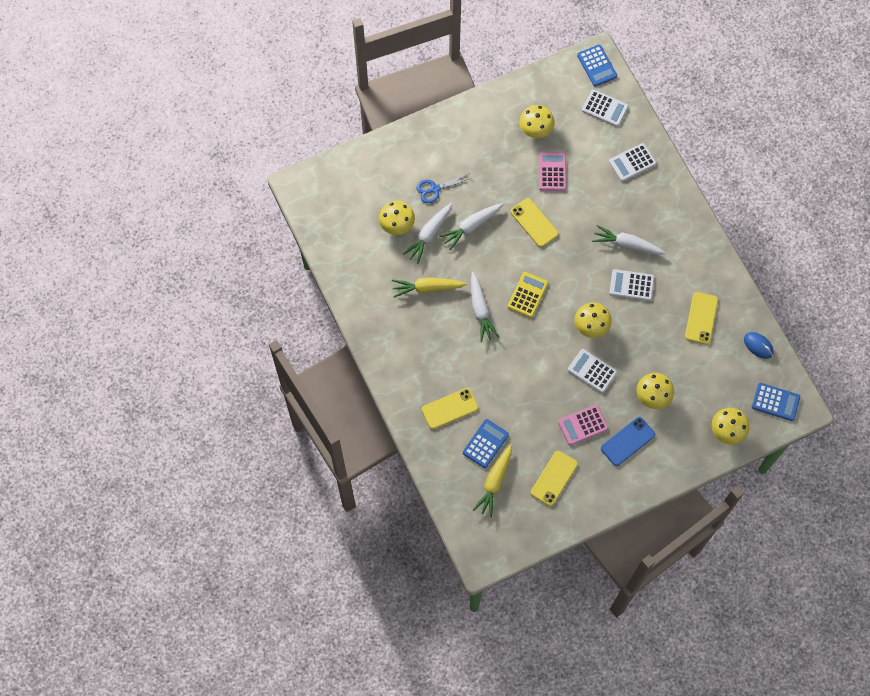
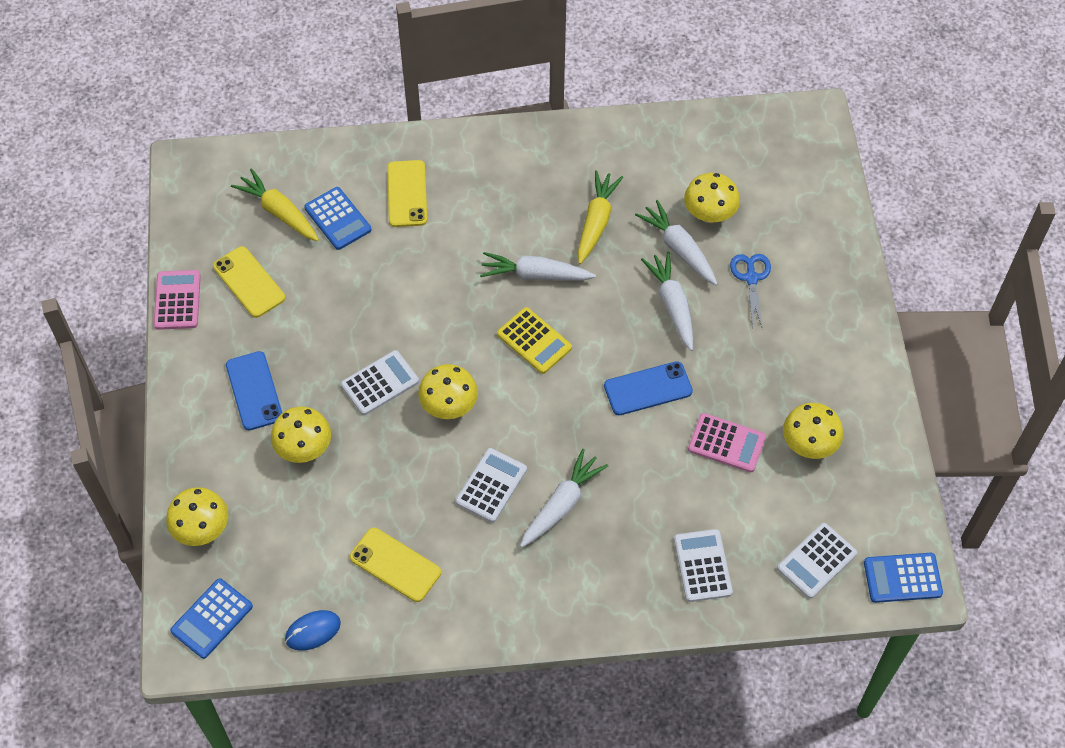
camera: 110 degrees right, 10 degrees down
(534, 223) = (648, 388): yellow phone -> blue phone
(583, 425) = (306, 343): pink calculator -> pink calculator (177, 300)

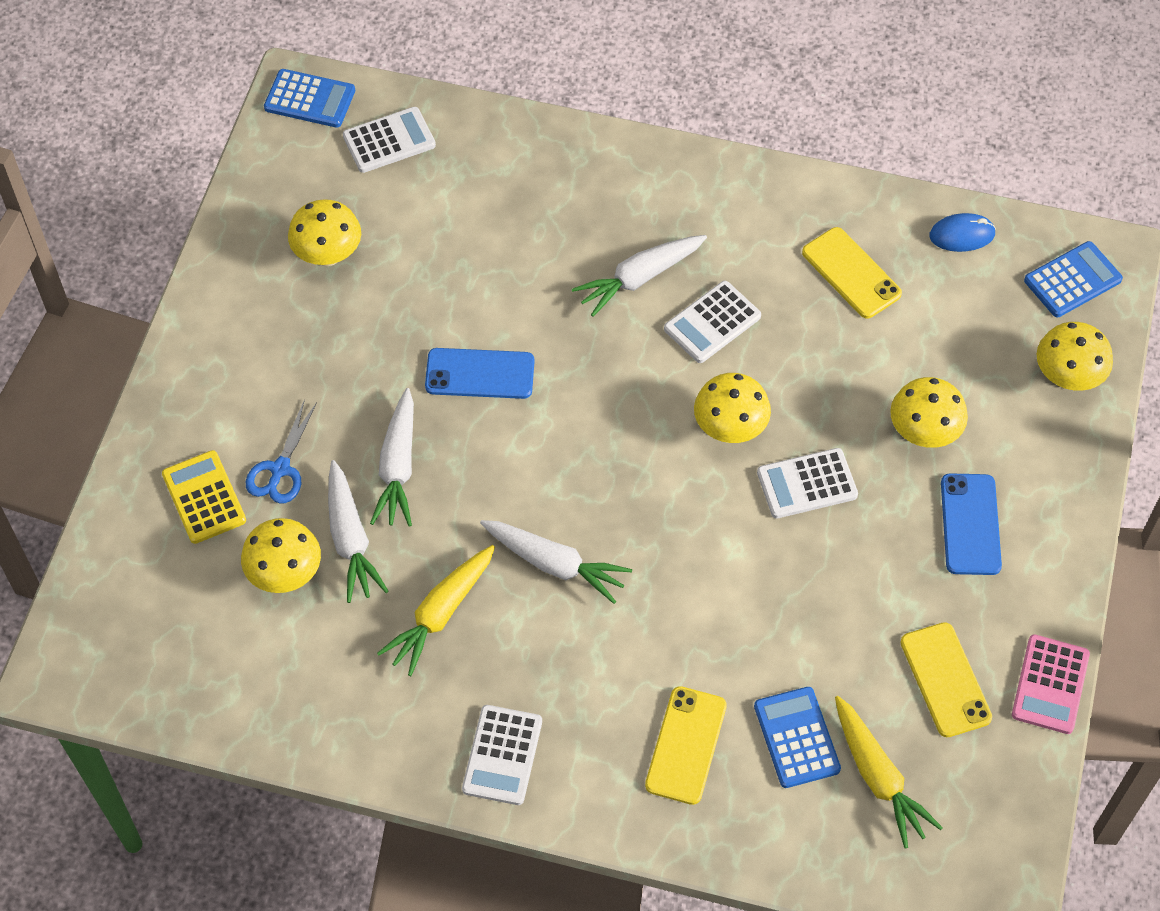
camera: 160 degrees left, 0 degrees up
(534, 341) = (593, 476): yellow calculator -> yellow calculator (204, 497)
(702, 566) = (513, 172): white calculator -> white calculator (502, 755)
(726, 443) = (420, 285): pink calculator -> none

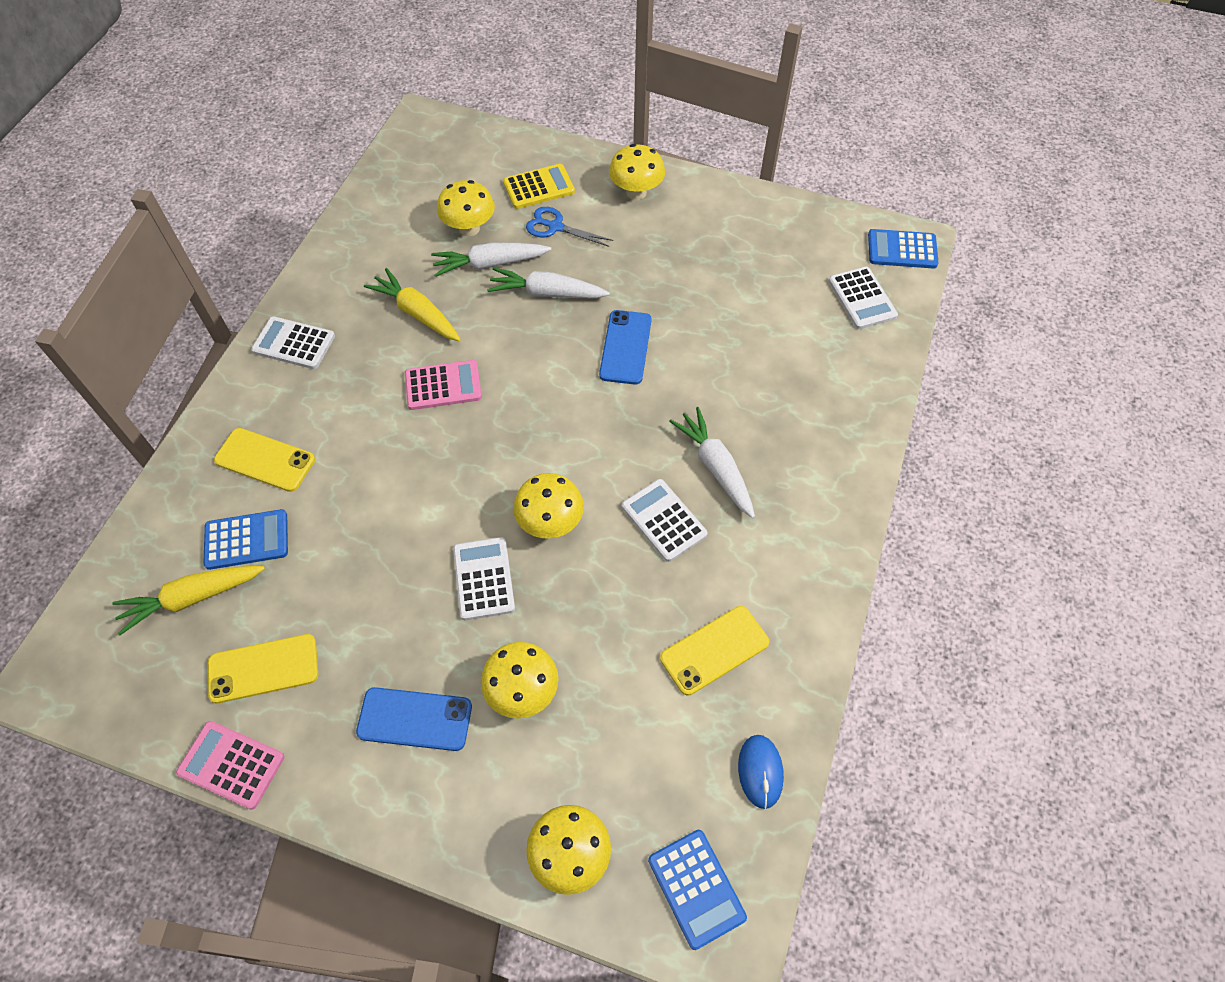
camera: 95 degrees right, 0 degrees up
(310, 99) = (902, 250): blue calculator -> blue calculator turned 75 degrees clockwise
(328, 255) = (746, 257): yellow mushroom -> yellow mushroom (636, 192)
(555, 564) = (443, 386): white carrot -> pink calculator

